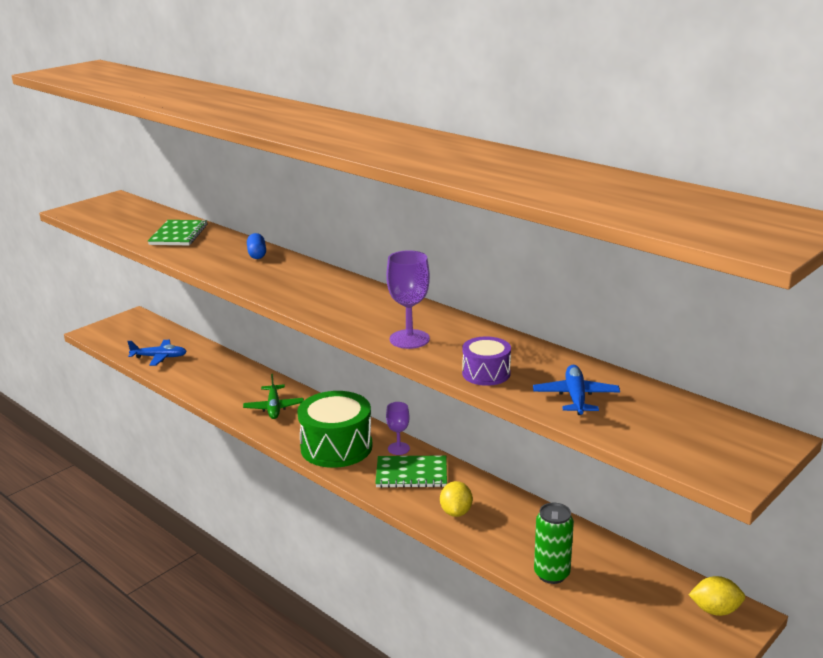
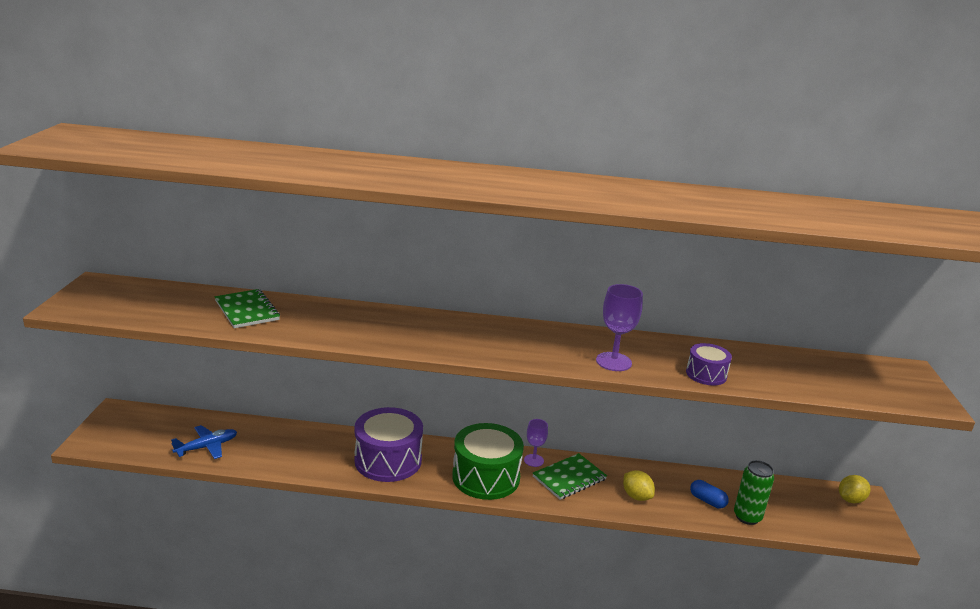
camera: 40 degrees left, 0 degrees up
(257, 254) = (362, 314): blue capsule -> blue capsule (707, 501)
(274, 407) = (388, 460): green plane -> purple drum
(575, 397) = (782, 375): blue plane -> none

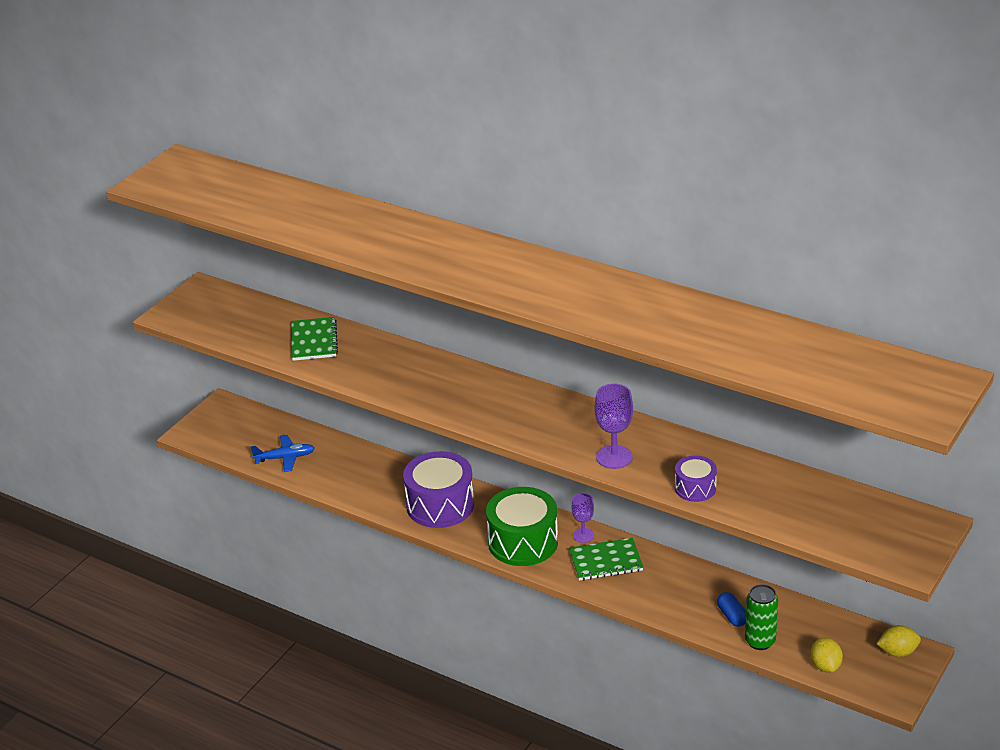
camera: 30 degrees right, 10 degrees up
(636, 496) = (660, 595): yellow lemon -> yellow lemon (825, 666)

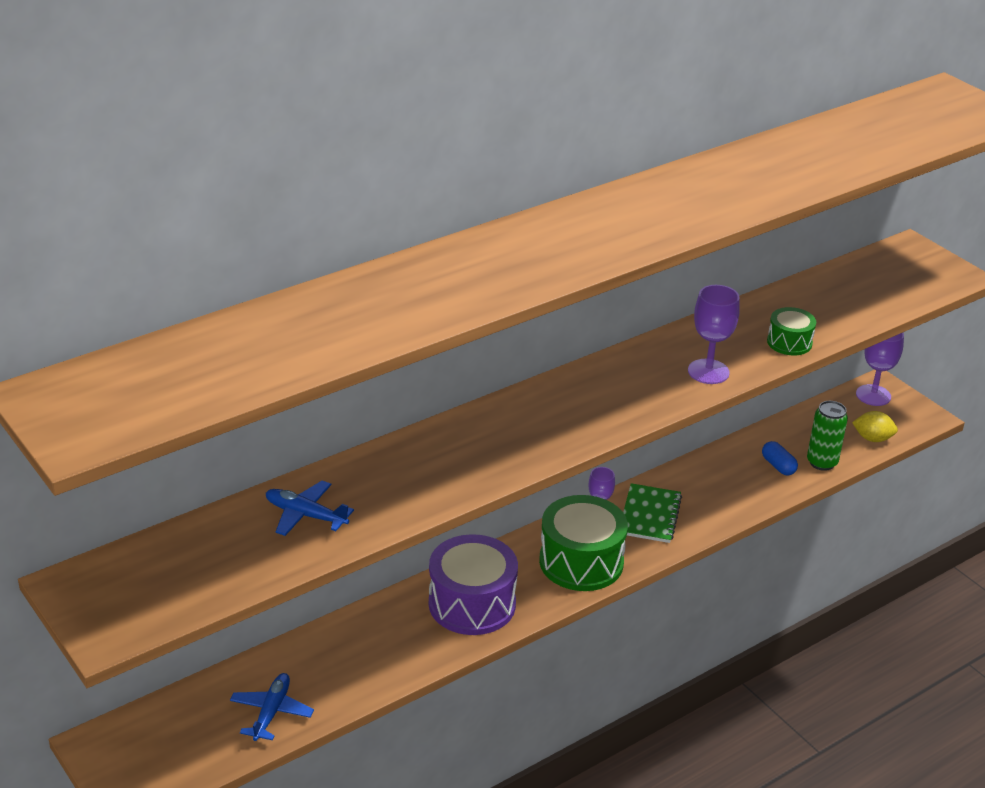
camera: 70 degrees left, 0 degrees up
(314, 341) = (305, 515): green notebook -> blue plane
(695, 488) = (789, 342): purple drum -> green drum
(732, 616) = (778, 466): blue capsule -> blue capsule turned 60 degrees clockwise
(897, 652) = (873, 395): yellow lemon -> purple goblet

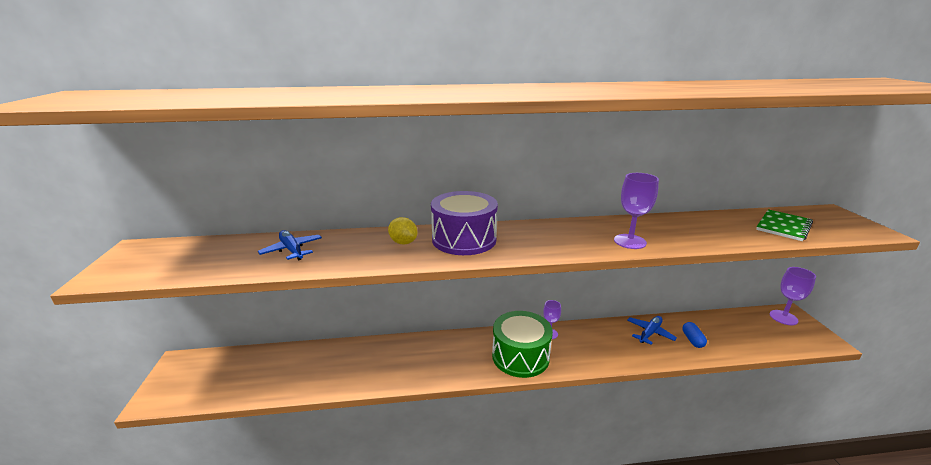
camera: 30 degrees right, 10 degrees down
(271, 712) = (271, 380): blue plane -> blue plane (650, 333)
(472, 604) = (435, 358): purple drum -> purple drum (464, 239)
(649, 515) = (584, 343): green notebook -> green notebook (783, 226)
(789, 342) = (706, 239): green drum -> none
(822, 462) = (728, 347): green can -> none
(872, 438) = (776, 343): yellow lemon -> yellow lemon (403, 242)

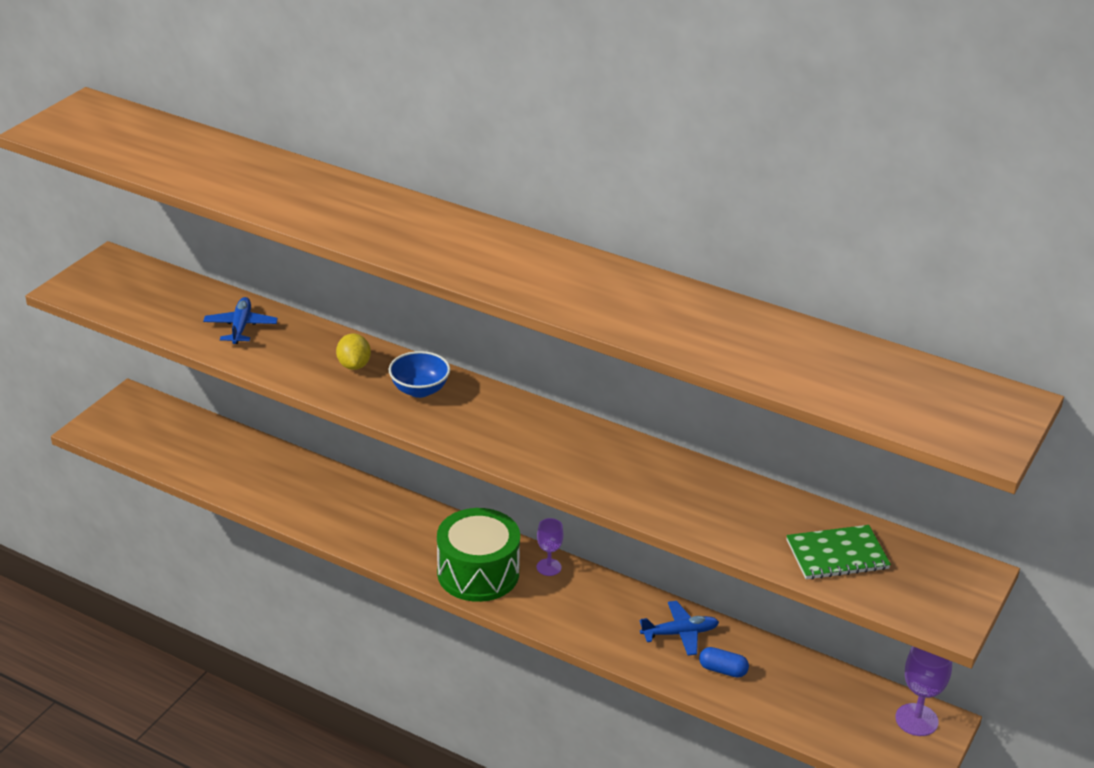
camera: 35 degrees right, 10 degrees up
(464, 239) = (419, 390): purple drum -> blue bowl
(630, 241) = (595, 478): purple goblet -> none
(692, 340) = (723, 670): blue capsule -> blue capsule turned 75 degrees clockwise

